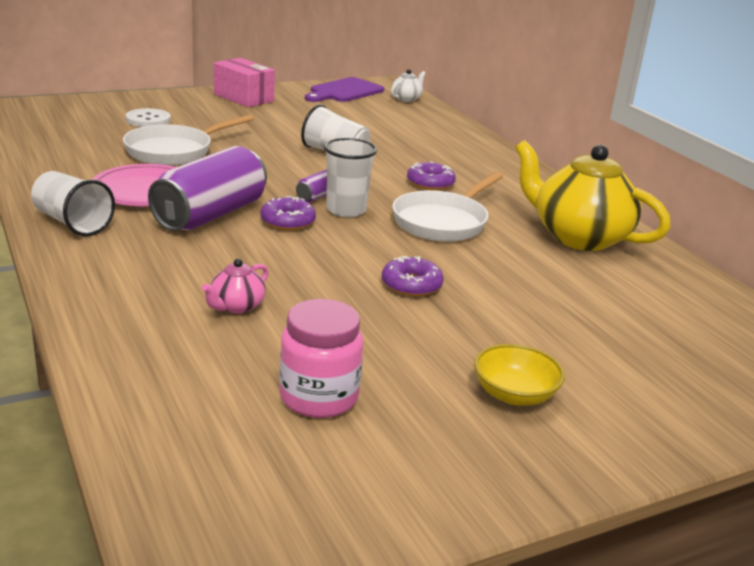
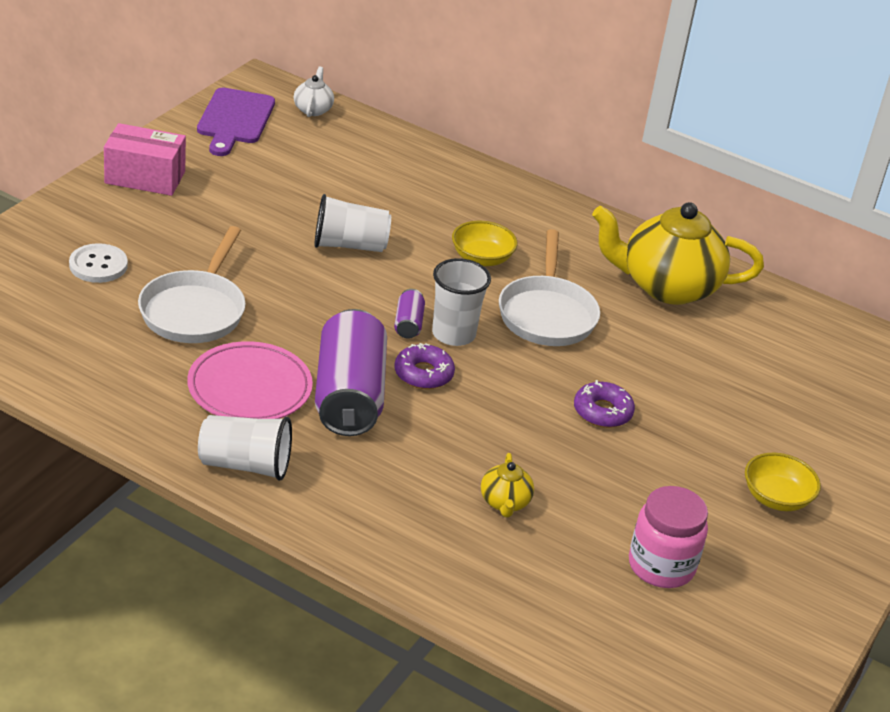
camera: 35 degrees left, 10 degrees up
(236, 306) = (505, 502): pink teapot -> yellow teapot
(430, 183) = (481, 258): purple donut -> yellow bowl

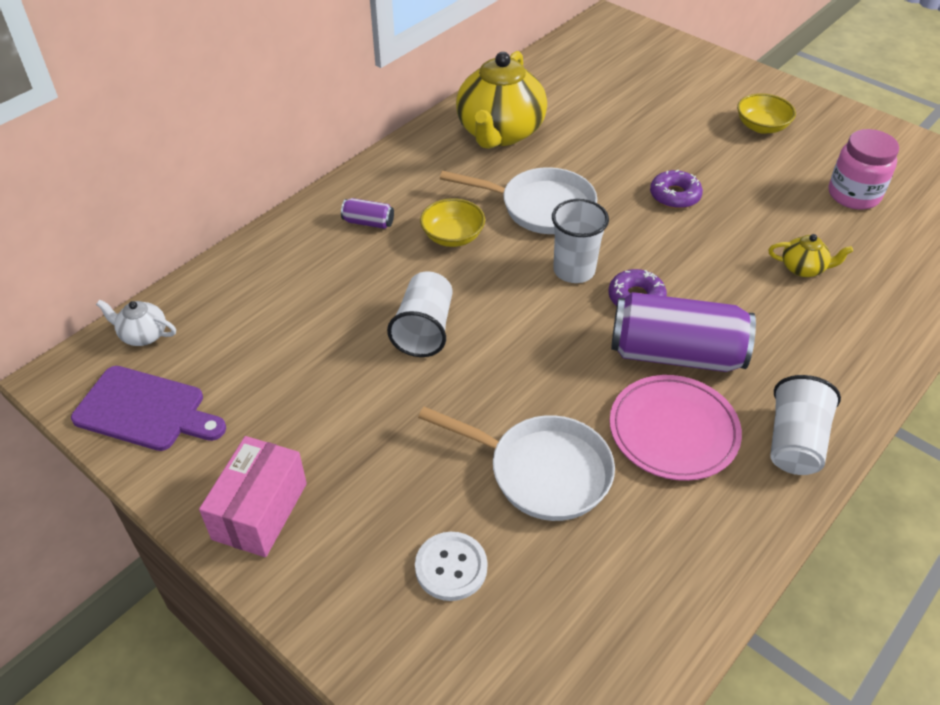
camera: 75 degrees left, 10 degrees up
(408, 324) = (559, 299): purple can -> purple can (368, 222)

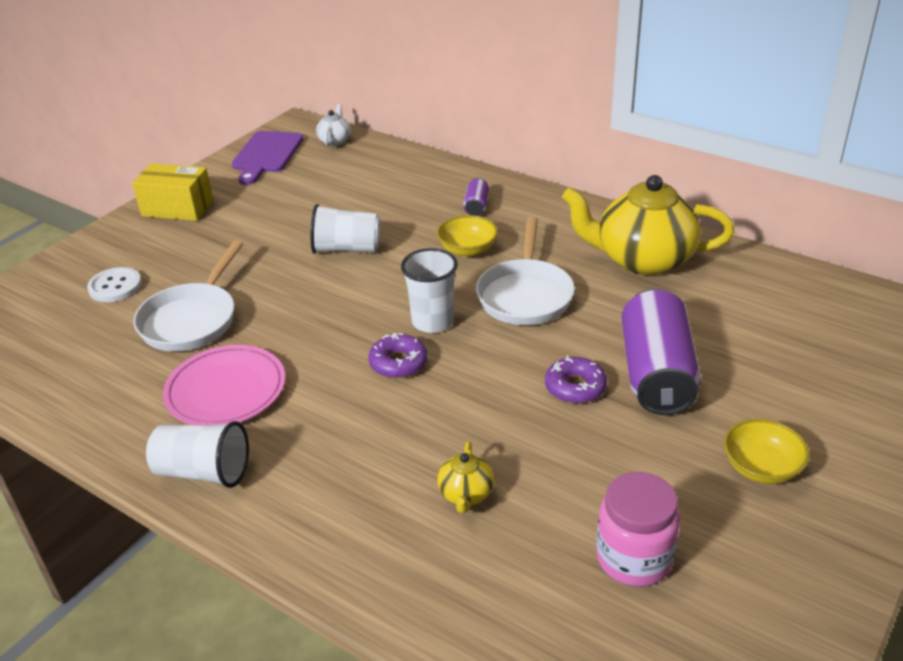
camera: 85 degrees right, 10 degrees down
(260, 511) = (177, 208): pink box -> yellow box
(675, 354) = (321, 391): purple can -> purple can (656, 373)

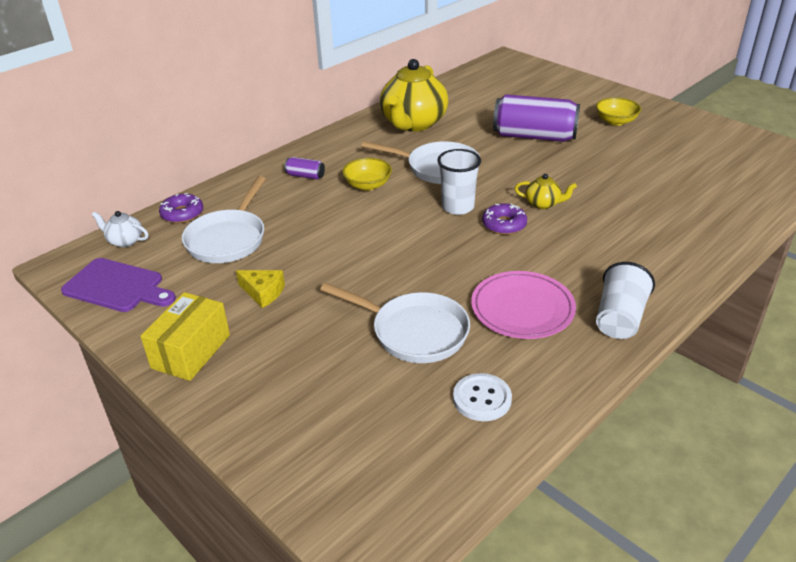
camera: 80 degrees left, 0 degrees up
(115, 286) = (333, 392): white button -> white button (482, 399)
(257, 224) = (263, 292): none -> yellow cheese
(344, 188) = (228, 239): none -> white pan
(346, 249) = (336, 241): white cup -> none
(466, 494) = (639, 208): yellow teapot -> yellow teapot (543, 204)
(575, 387) = (542, 162): purple donut -> purple donut (182, 214)
(634, 558) = (684, 163): pink jar -> none

